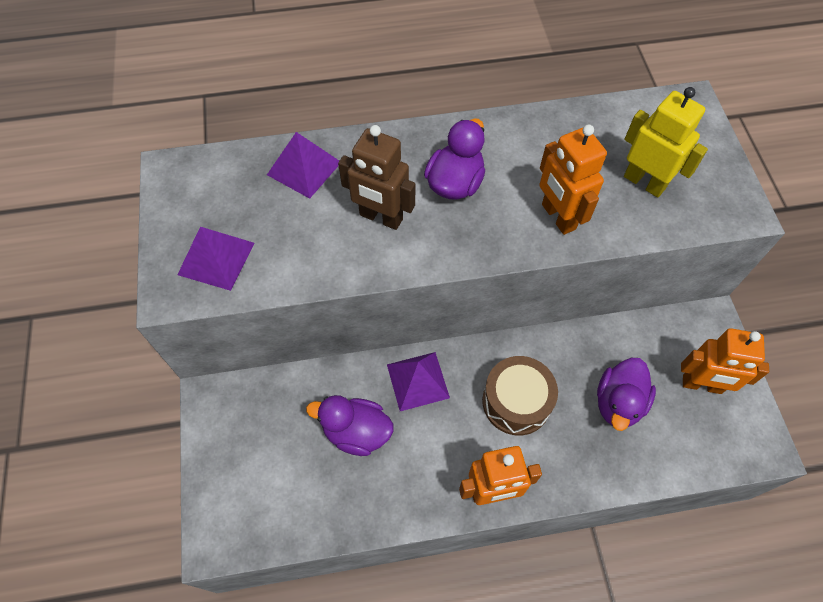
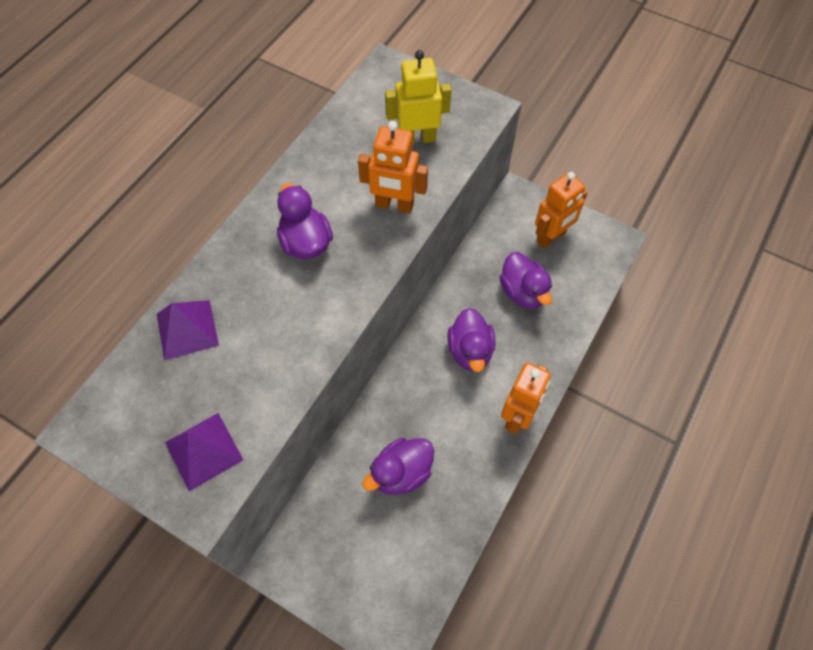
camera: 50 degrees left, 0 degrees up
(381, 217) = (285, 310): brown robot -> none
(417, 381) = (399, 401): purple pyramid -> none
(516, 402) = (470, 351): brown drum -> purple duck

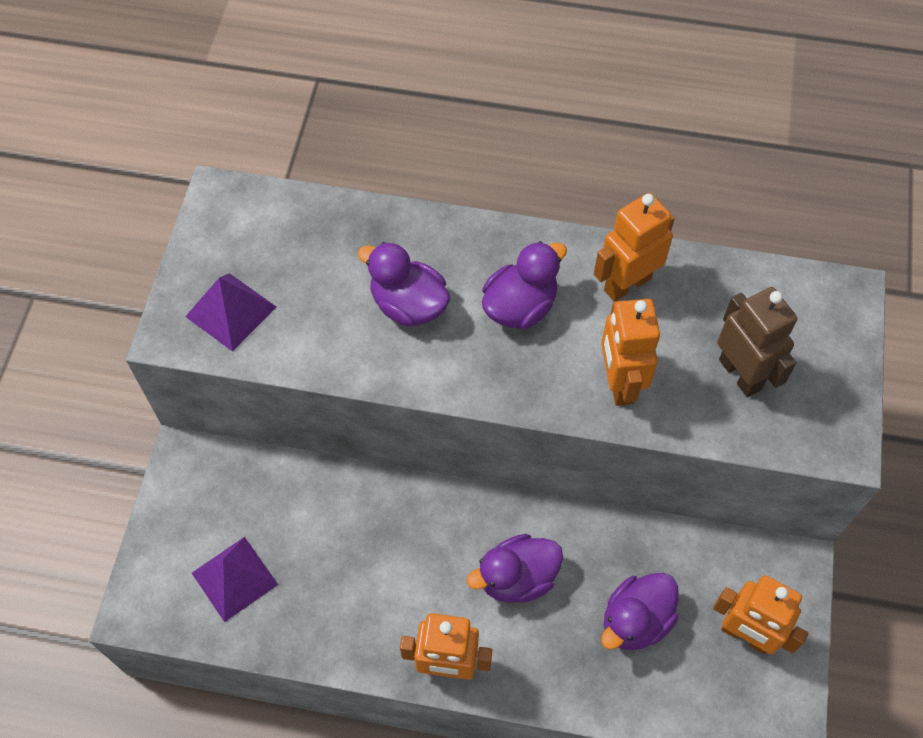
camera: 70 degrees right, 0 degrees up
(187, 329) = (361, 237): purple pyramid -> purple pyramid (234, 578)
(320, 174) = (627, 284): none -> orange robot
(401, 473) = (325, 549): purple duck -> purple duck (408, 305)
(417, 138) = (740, 374): yellow robot -> brown robot

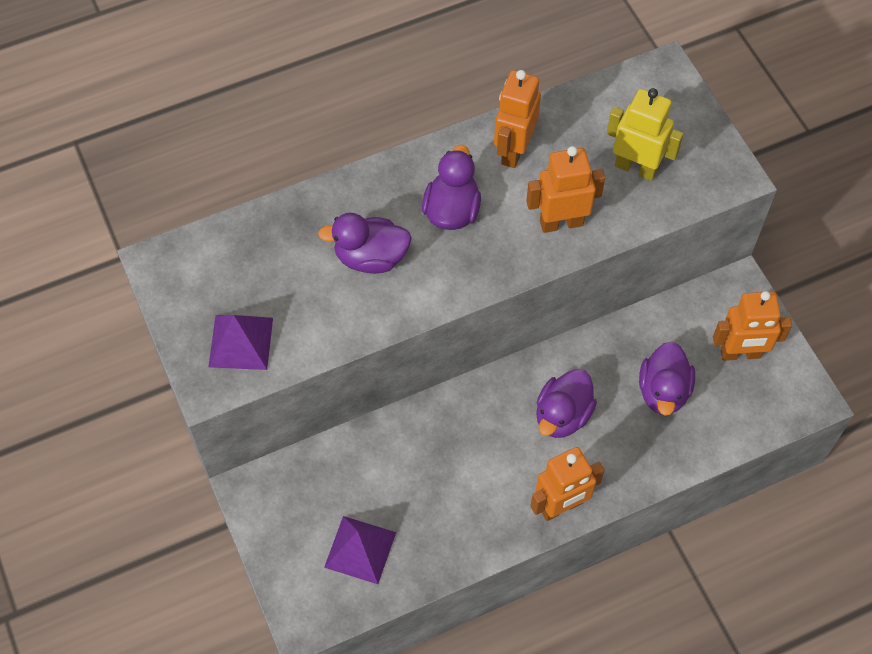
camera: 35 degrees left, 0 degrees up
(619, 383) = (561, 222): orange robot -> orange robot turned 120 degrees clockwise
(740, 374) = (636, 168): brown robot -> yellow robot

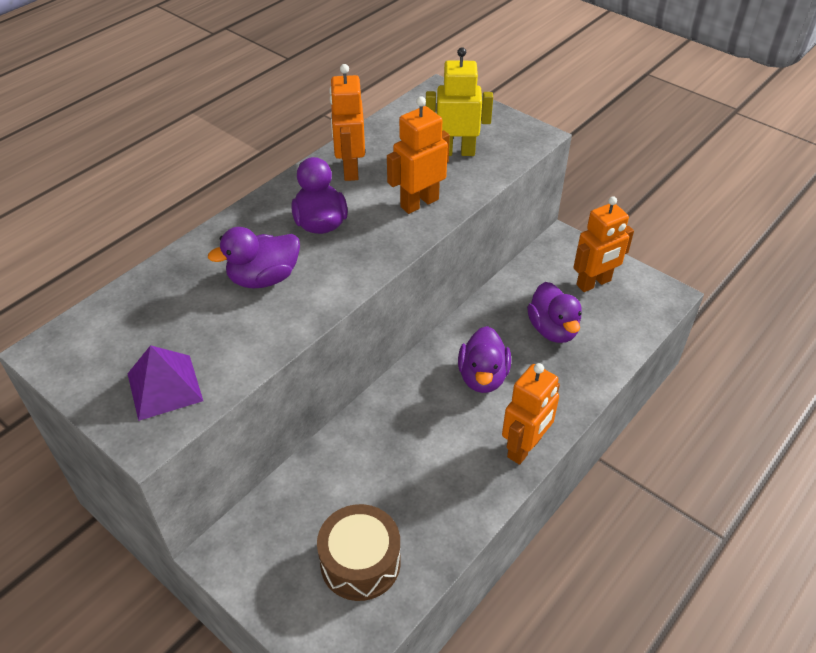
camera: 25 degrees left, 15 degrees down
(360, 549) = (360, 562): purple pyramid -> brown drum

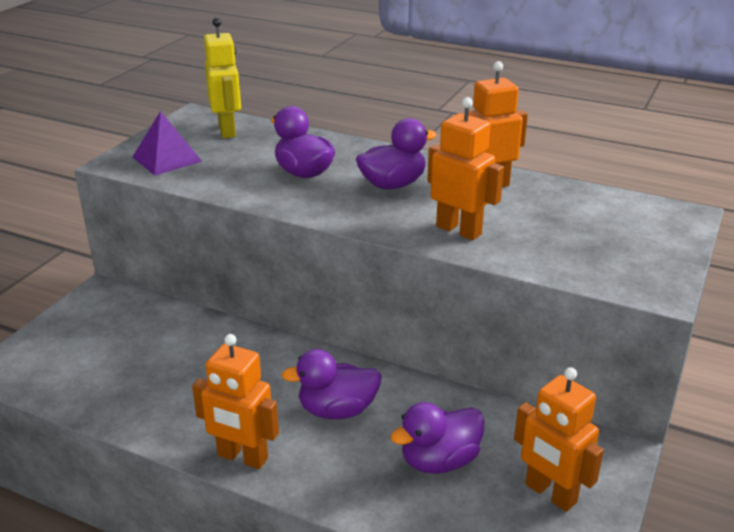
camera: 75 degrees right, 15 degrees down
(360, 562) = (92, 365): brown drum -> none
(456, 152) = (571, 240): yellow robot -> yellow robot (227, 130)

